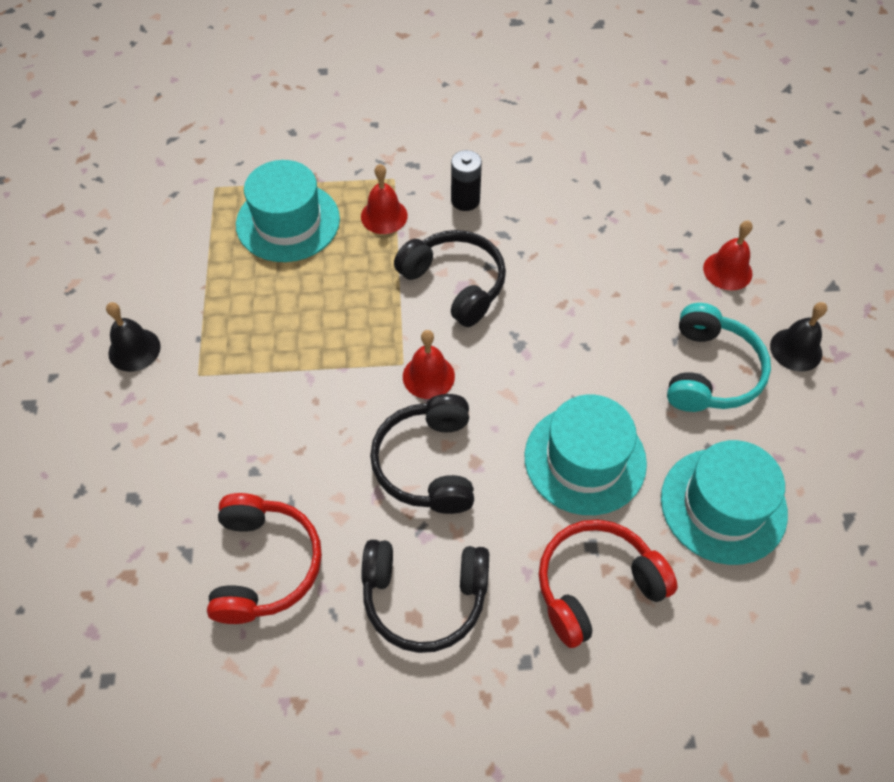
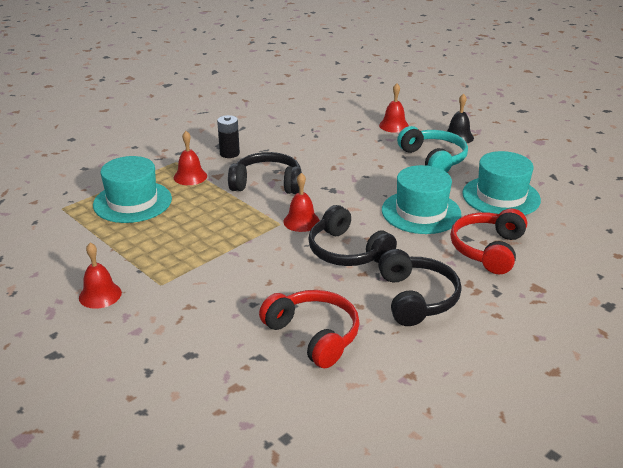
camera: 40 degrees left, 25 degrees down
(134, 349) = (100, 295): black bell -> red bell
(424, 597) = (416, 298): black headphones -> black headphones turned 60 degrees counterclockwise

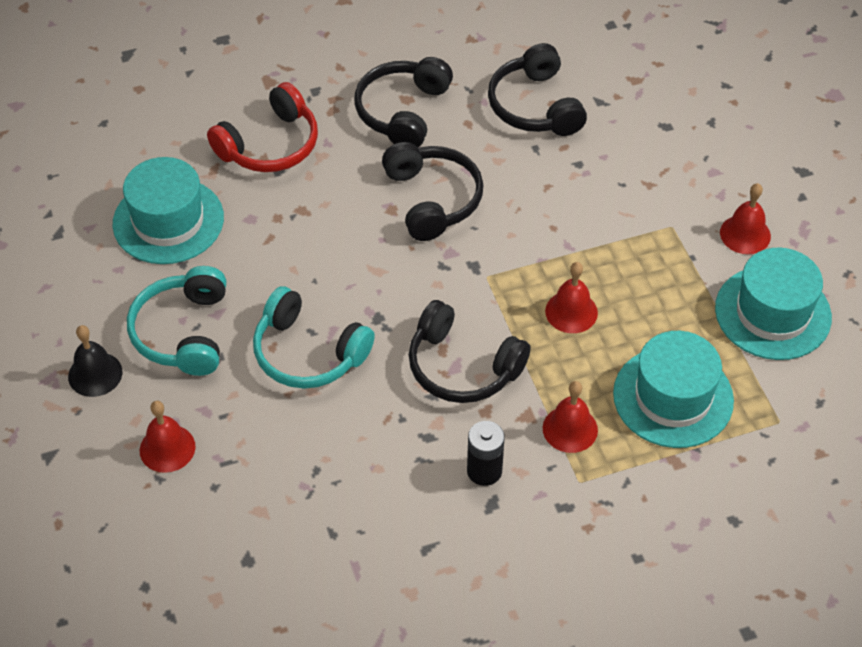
camera: 155 degrees left, 20 degrees up
(301, 221) = (457, 270): red bell -> red bell (571, 312)
(313, 335) = (535, 106): red headphones -> black headphones
(358, 168) = (308, 353): none -> turquoise headphones
(421, 212) = (294, 231): turquoise hat -> turquoise hat (773, 313)

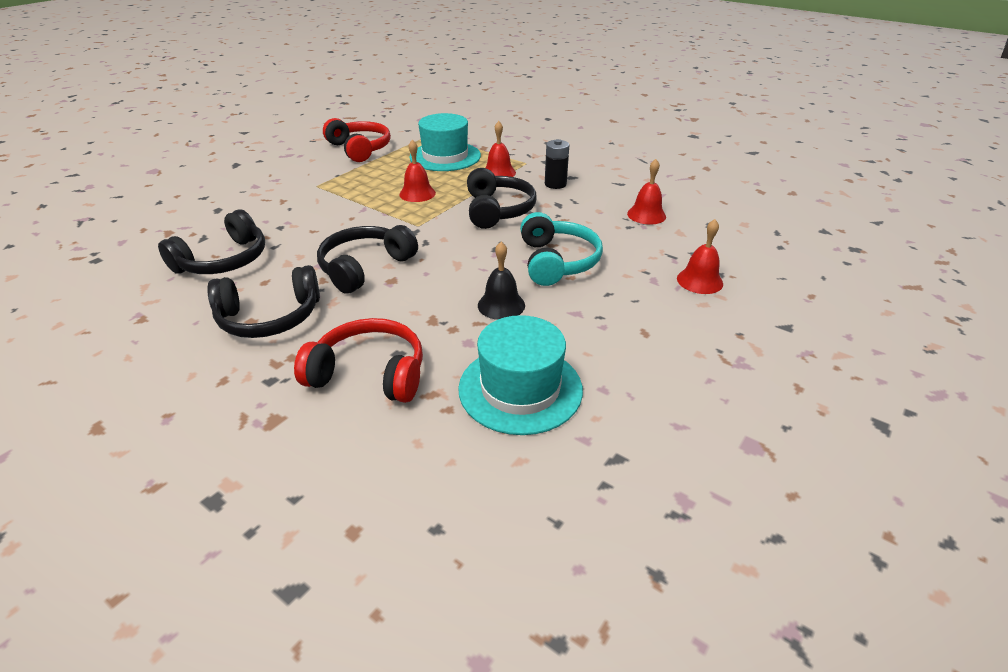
camera: 125 degrees left, 15 degrees down
(95, 374) = (703, 342): black bell -> black bell (501, 305)
(183, 332) = (612, 320): turquoise headphones -> none
(745, 234) = (304, 167): red bell -> red bell (646, 215)
(773, 313) = (360, 149): turquoise hat -> red headphones

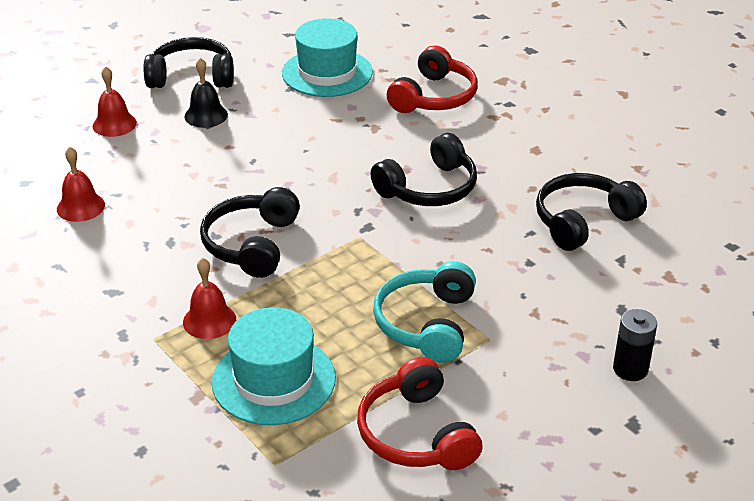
camera: 165 degrees left, 0 degrees up
(270, 317) = (519, 151): black headphones -> black headphones (192, 77)
(369, 373) = (434, 97): red headphones -> red headphones turned 90 degrees counterclockwise
(417, 193) = (345, 294): red bell -> none
(501, 305) = (310, 130): black bell -> black bell (206, 115)
(555, 184) = (146, 280): black battery -> black battery (630, 369)
(557, 261) = (230, 164): turquoise headphones -> turquoise headphones (427, 324)

